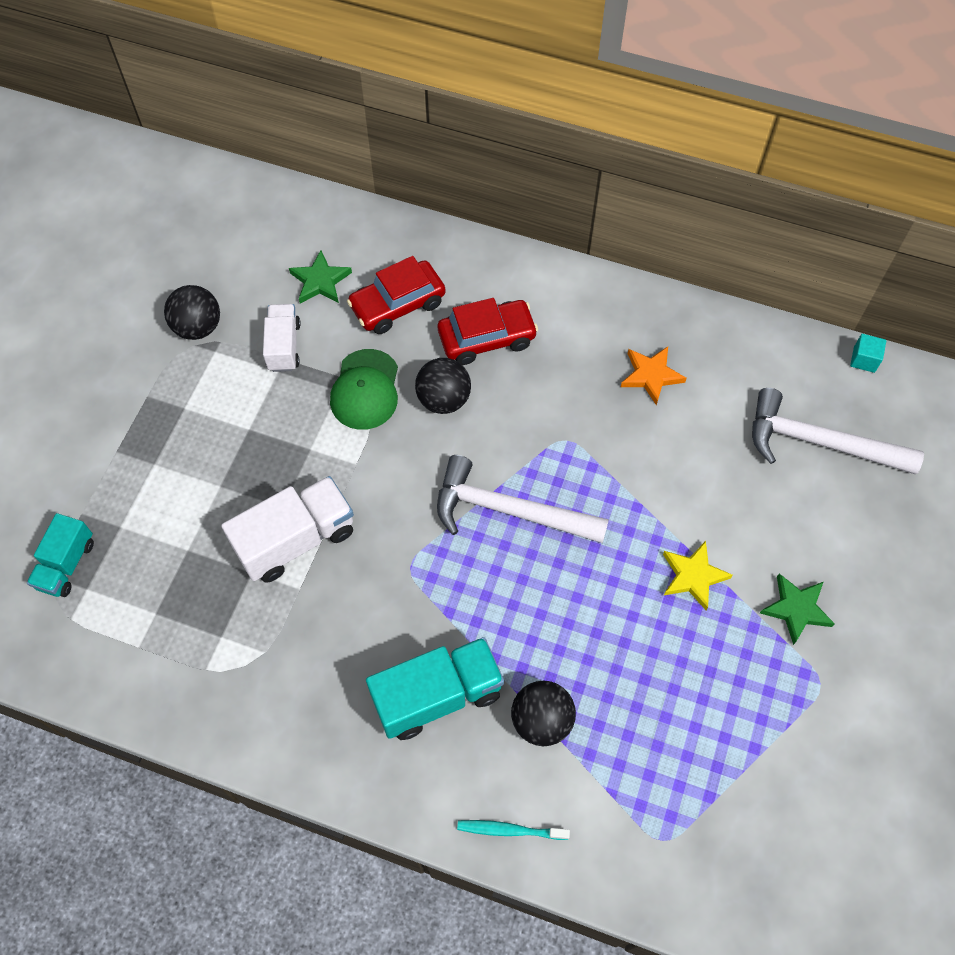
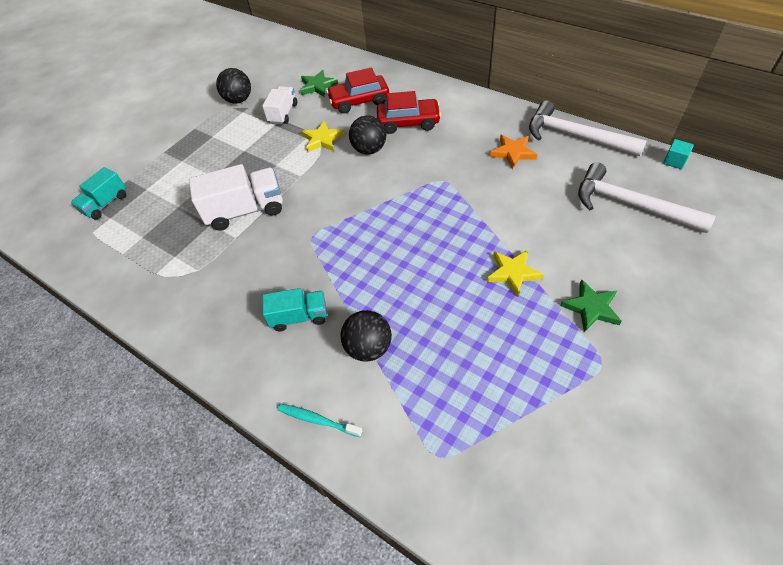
camera: 20 degrees right, 10 degrees down
(365, 390) = (322, 139): green cap -> yellow star
(437, 695) = (299, 317): turquoise truck -> turquoise truck, size x0.62
(509, 510) = (390, 214): white hammer -> white hammer (575, 136)

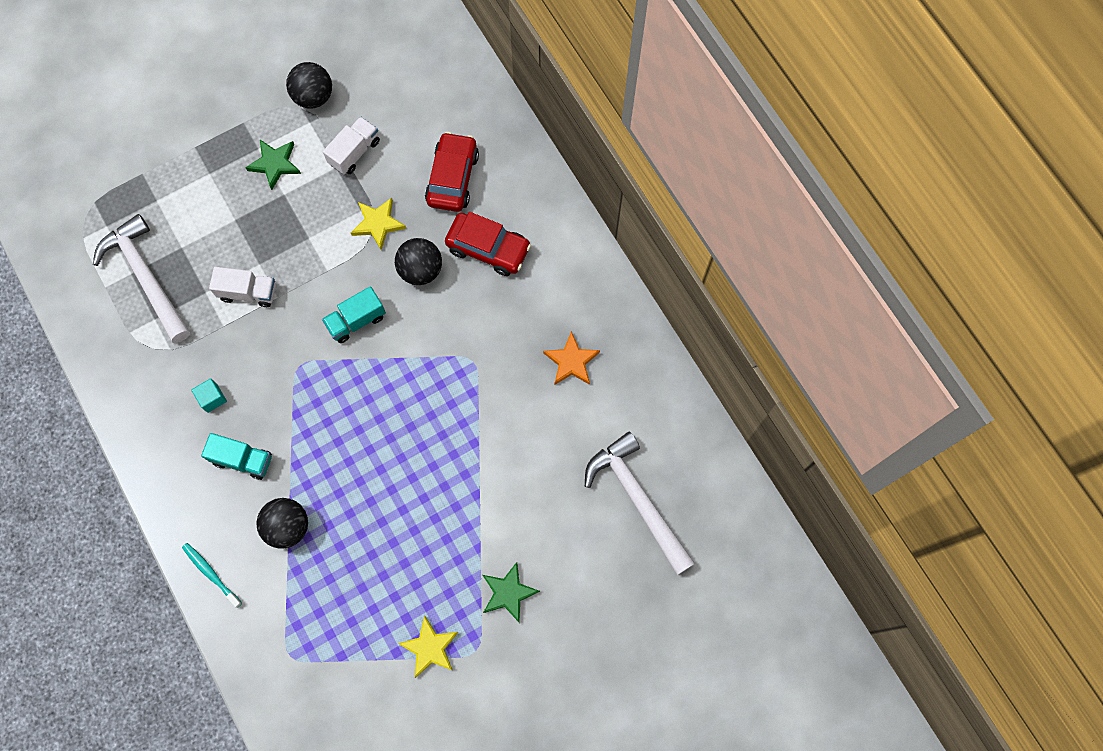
camera: 20 degrees right, 20 degrees up
(105, 204) = (108, 201): turquoise truck -> turquoise truck (356, 320)
(245, 210) = (248, 292): white truck -> white truck, size x0.62
(318, 86) = (418, 122): green star -> green star (275, 164)
(359, 101) = (453, 178): red car -> red car turned 90 degrees clockwise
(513, 273) = (464, 517): yellow star -> yellow star (430, 648)
(575, 136) = (656, 374): white hammer -> white hammer (146, 277)
(674, 161) = (730, 468): turquoise cube -> turquoise cube (212, 398)

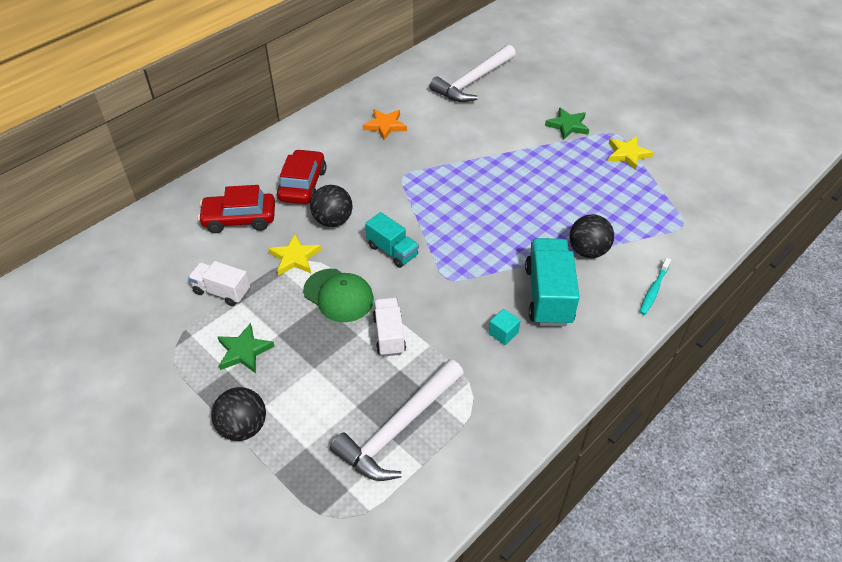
camera: 105 degrees left, 25 degrees down
(243, 459) = (548, 295): turquoise truck -> turquoise truck, size x1.61
(313, 96) = (160, 339): black ball -> black ball (243, 427)
(313, 256) = (338, 295): none -> green cap

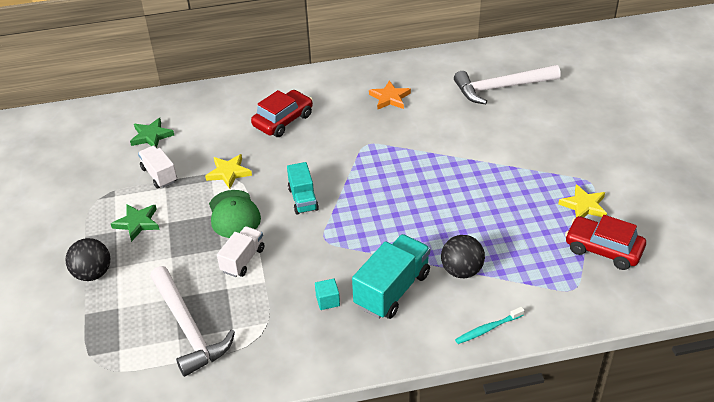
camera: 35 degrees right, 5 degrees down
(239, 219) = (216, 127): red car -> red car (603, 249)
(333, 221) = (280, 157): black ball -> none
(398, 428) = (188, 328): white hammer -> white hammer turned 105 degrees counterclockwise
(567, 126) = (551, 158): green star -> green star (151, 136)

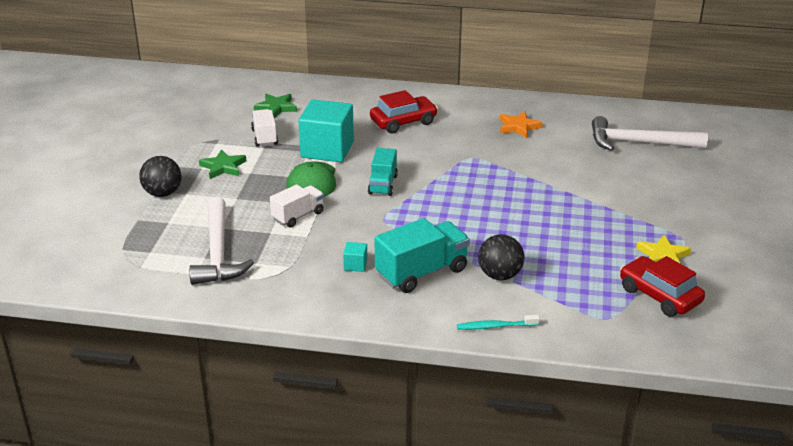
camera: 20 degrees right, 10 degrees down
(228, 173) = (327, 149): yellow star -> turquoise cube

